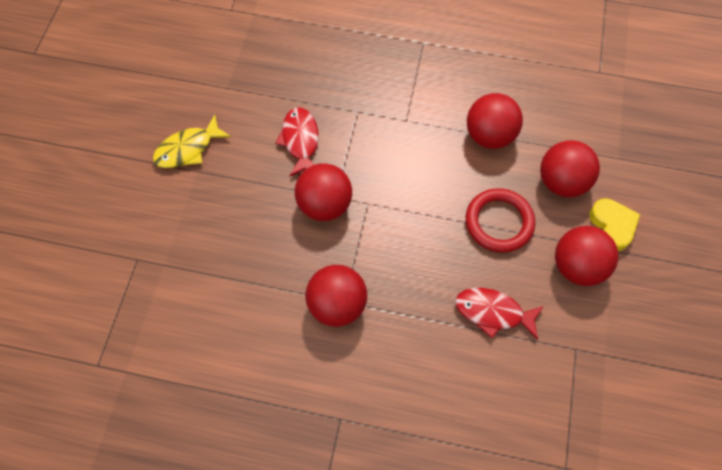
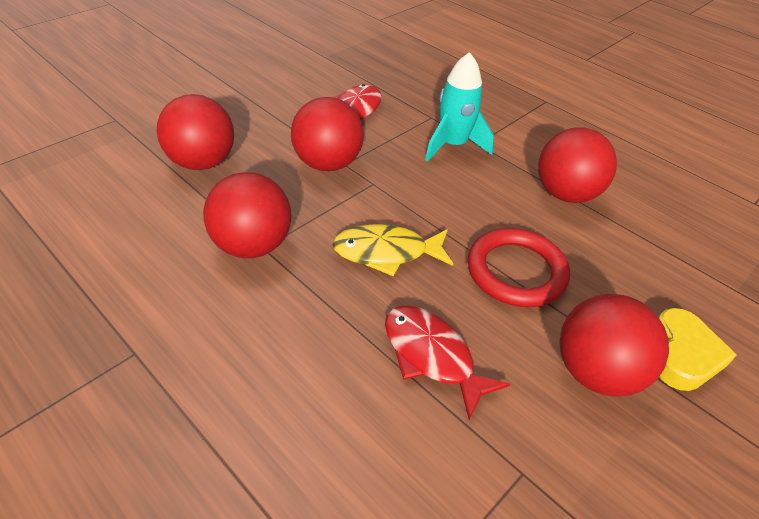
camera: 30 degrees right, 20 degrees down
(188, 149) = (247, 75): yellow fish -> yellow fish (386, 252)
(392, 133) = (453, 145): none -> turquoise rocket
(561, 182) = (633, 275): red ball -> red ball (202, 162)

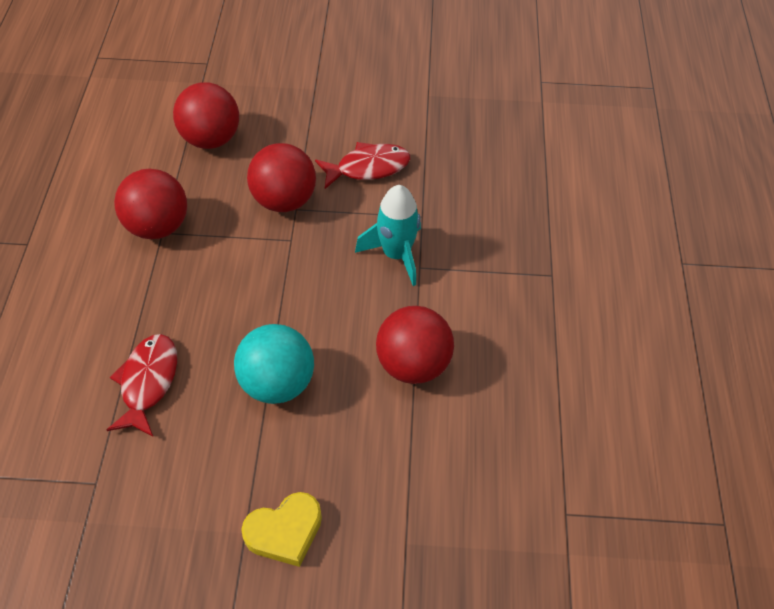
camera: 50 degrees right, 10 degrees up
(386, 252) = (222, 297): yellow fish -> none
(516, 271) = (277, 382): red ring -> turquoise ball
(596, 372) = (216, 483): red ball -> none

